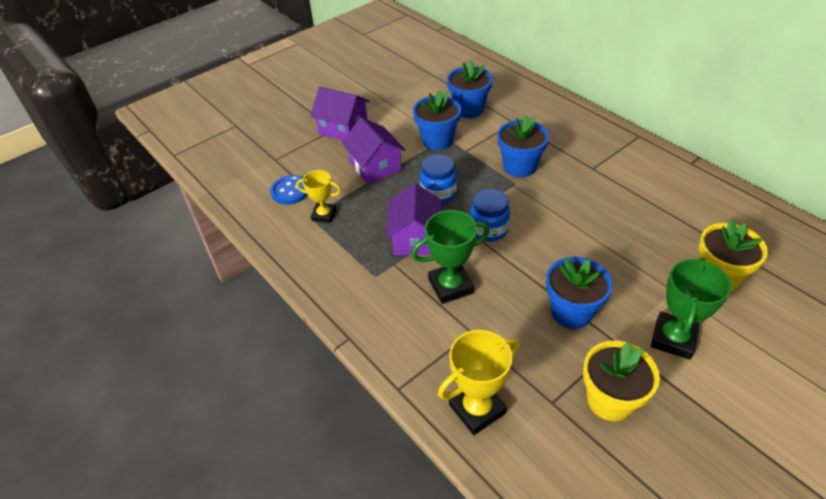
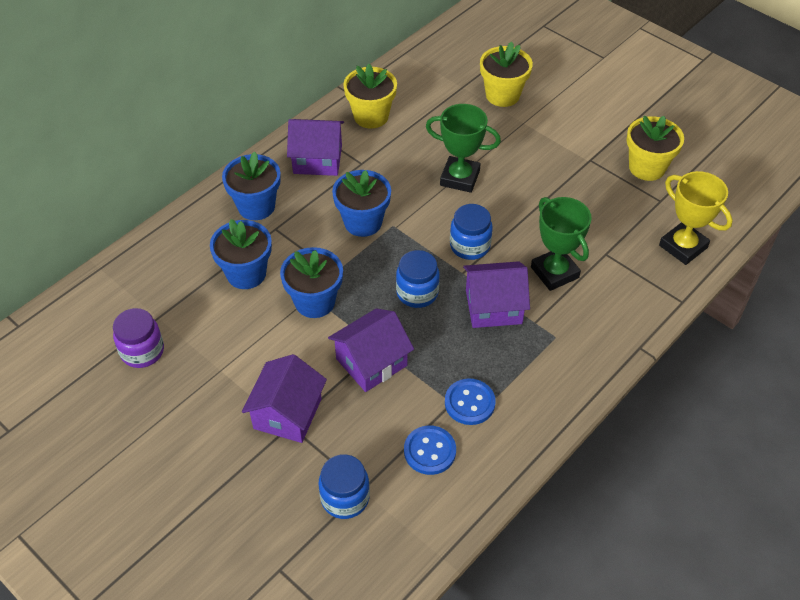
camera: 100 degrees left, 5 degrees up
(270, 151) = (345, 498): none -> blue jar
(324, 215) = (469, 403): yellow trophy -> blue button
(408, 71) = (142, 351): none -> purple jar
(571, 312) = (564, 186): blue flower pot -> blue flower pot (256, 206)
(595, 143) = (317, 159): none -> purple house
(659, 176) = (371, 116): none -> yellow flower pot
(673, 338) = (576, 128): green trophy -> green trophy (460, 178)

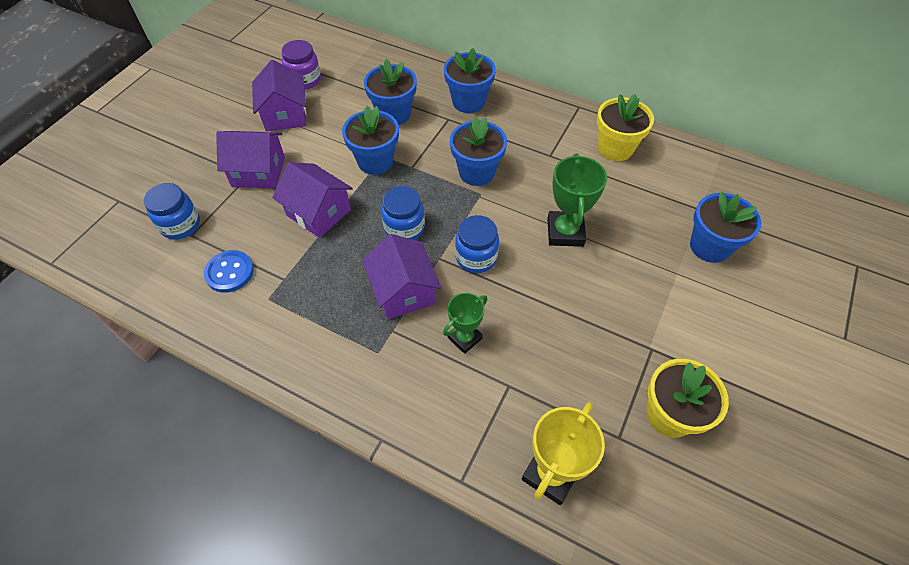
camera: 75 degrees right, 5 degrees up
(317, 159) = (540, 125): purple house -> purple house (285, 115)
(469, 403) = (285, 292): blue button -> none
(502, 95) = (709, 246): yellow flower pot -> blue flower pot
(554, 272) = (465, 338): green trophy -> green trophy, size x0.64

